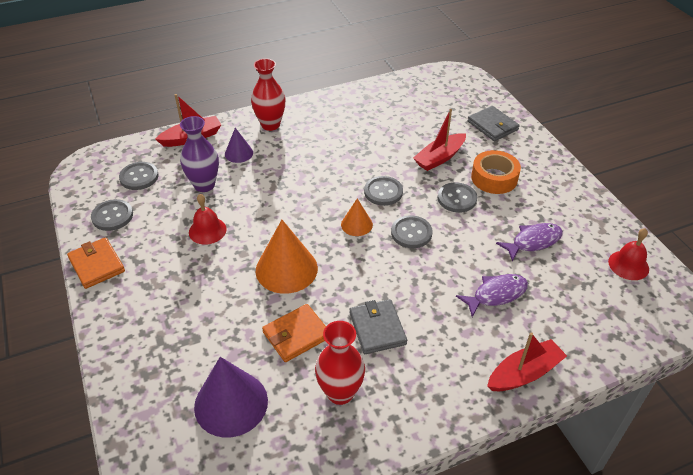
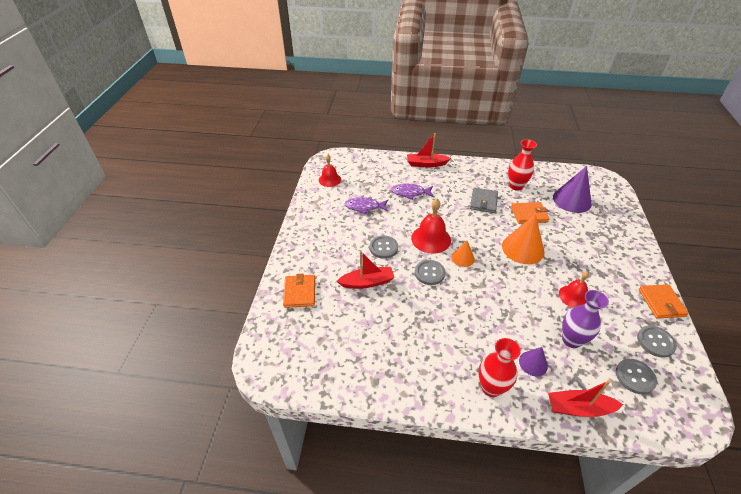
camera: 150 degrees left, 0 degrees up
(411, 233) = (431, 239): grey button -> red bell
(492, 126) = (300, 292): grey wallet -> orange wallet
(494, 178) = (345, 251): orange tape -> none

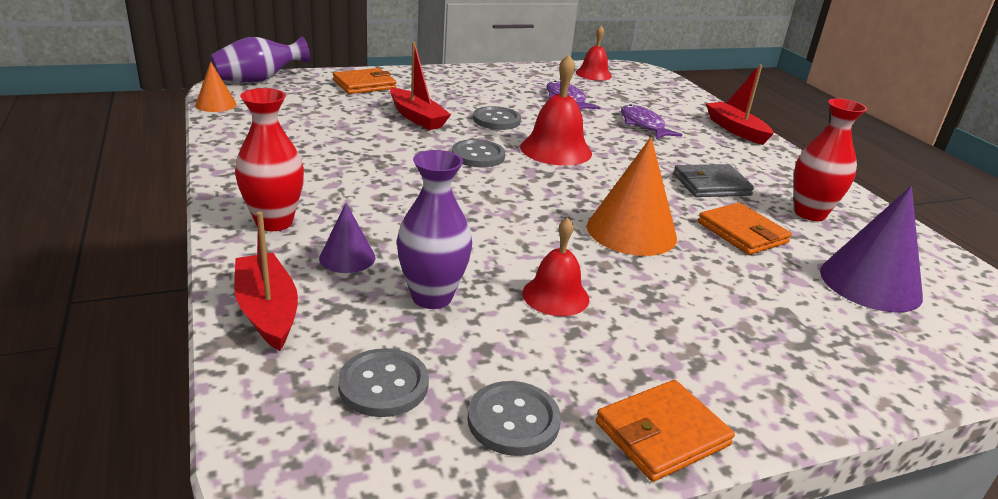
camera: 60 degrees right, 15 degrees down
(263, 352) = (259, 80): none -> purple vase
(463, 258) = (541, 178): orange cone -> orange cone (216, 104)

